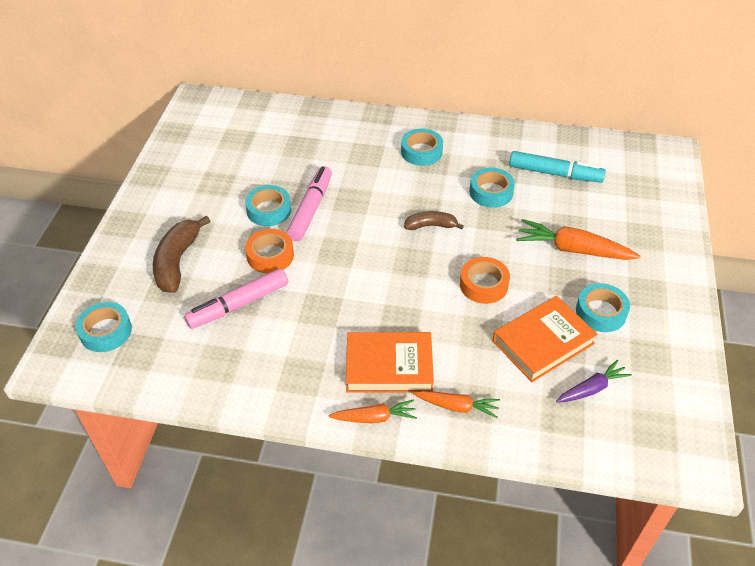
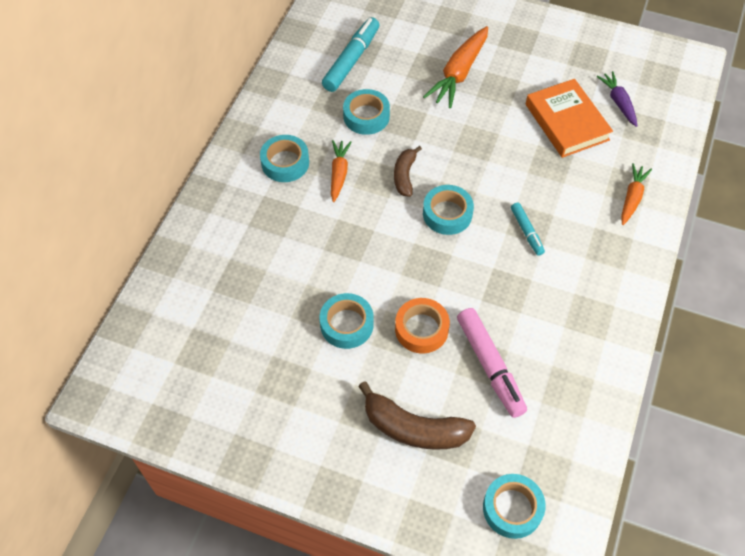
camera: 80 degrees left, 10 degrees up
(311, 209) = (354, 281): pink marker -> none
(374, 417) = (641, 261): orange carrot -> orange carrot (339, 173)
(389, 319) = (526, 232): none -> turquoise marker
(389, 366) = (584, 241): orange book -> none
(483, 285) = (493, 149): orange tape -> none
(601, 312) = (537, 74): turquoise tape -> turquoise tape (447, 214)

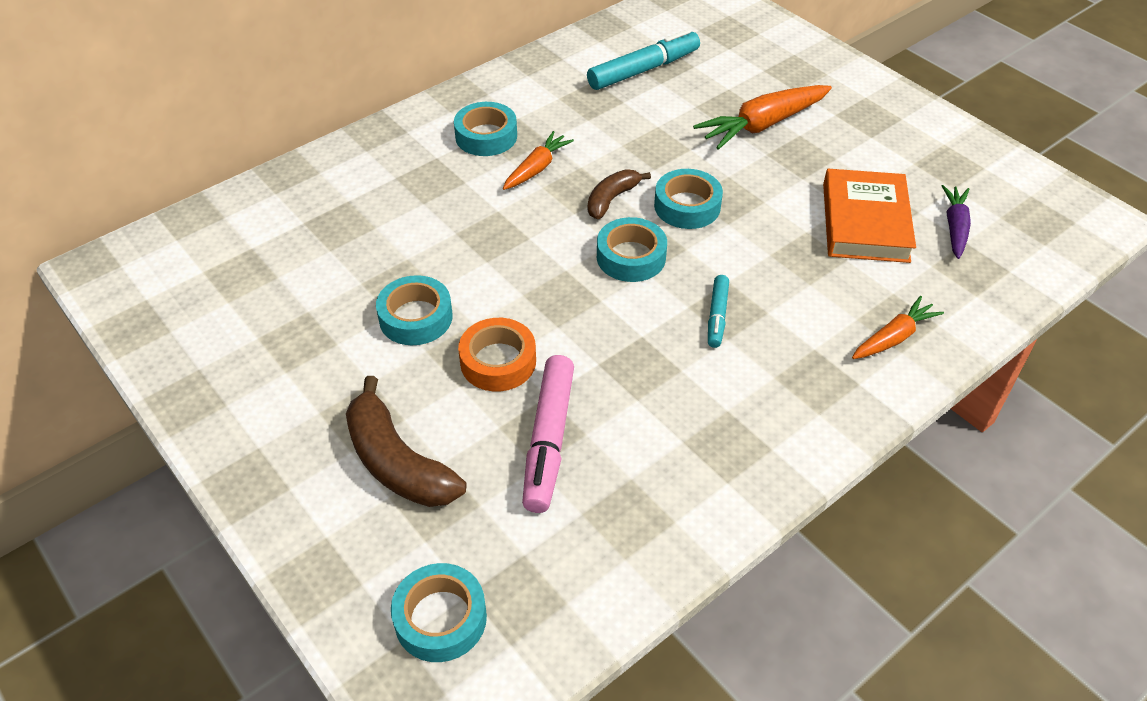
camera: 30 degrees right, 10 degrees down
(366, 116) = (615, 127): turquoise tape -> turquoise tape (687, 206)

